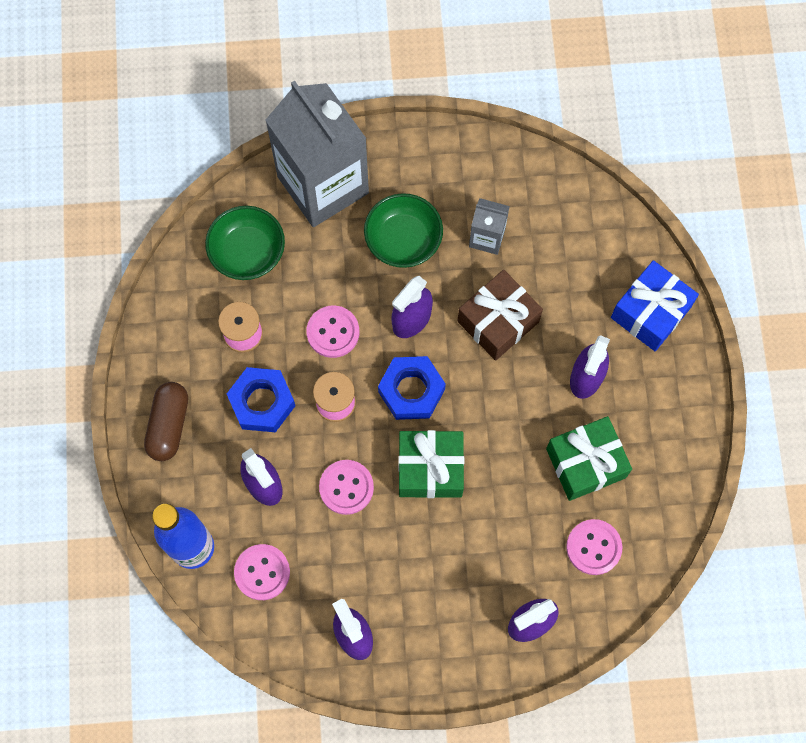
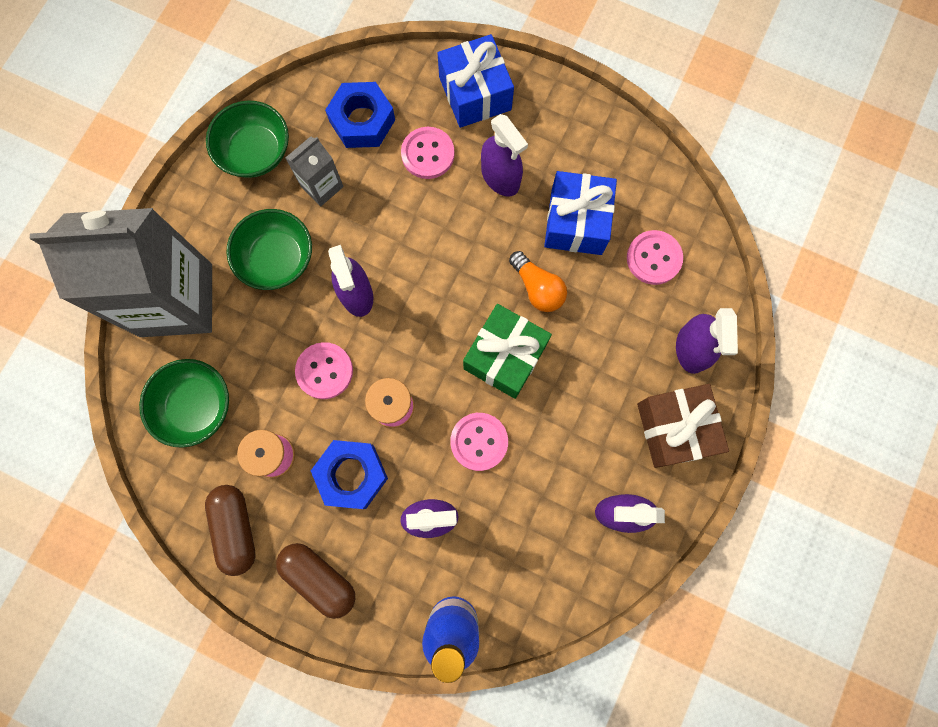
camera: 60 degrees left, 5 degrees up
(171, 340) = (236, 528): none -> brown capsule
(262, 572) = (515, 566): pink button -> pink button (428, 154)
(411, 390) = (423, 332): blue nut -> blue nut (362, 121)
(483, 168) = (255, 152): none -> green bowl
(498, 321) = (405, 221): brown gift -> brown gift (674, 428)
(506, 463) = (537, 288): none -> orange light bulb
(585, 463) = (576, 222): green gift -> blue gift

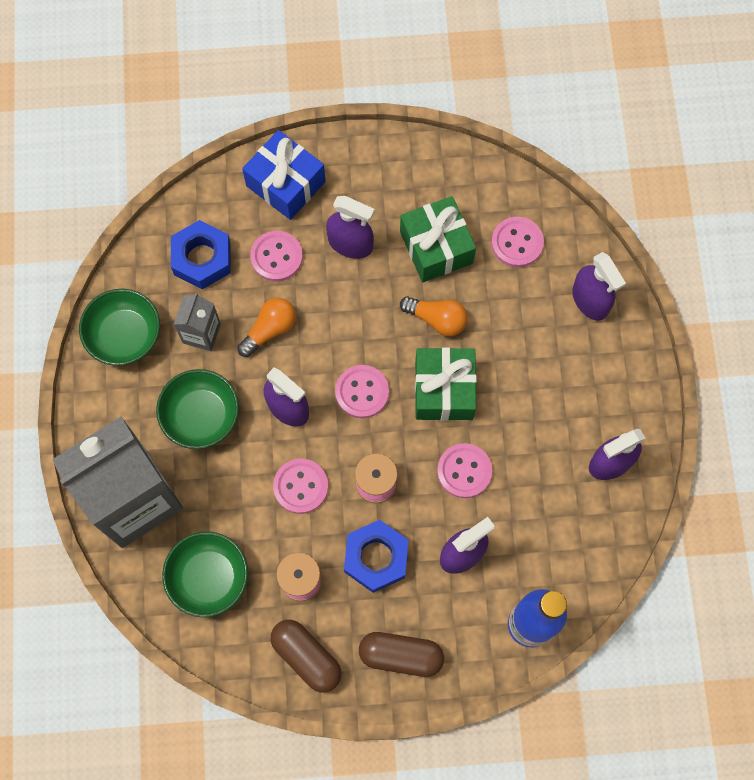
camera: 30 degrees left, 5 degrees down
(383, 215) = (270, 330): none -> orange light bulb
(430, 317) = (362, 392): none -> pink button
(576, 222) = (436, 247): blue gift -> green gift
(674, 428) = (614, 372): brown gift -> none

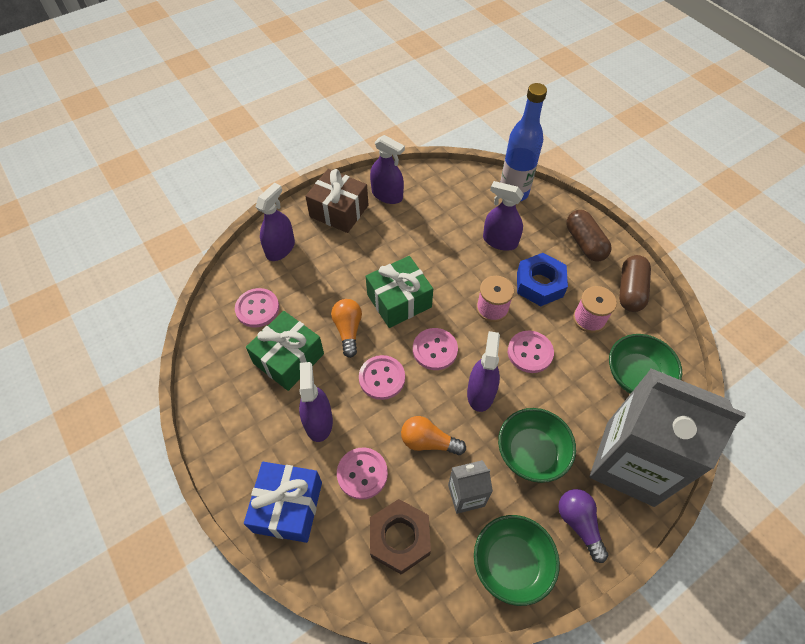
camera: 120 degrees left, 15 degrees down
(117, 413) = (579, 523): none -> purple light bulb
(202, 258) = (400, 538): blue nut -> brown nut
(464, 471) = (447, 264): pink button -> pink button (382, 378)
(614, 392) = (339, 211): none -> brown gift

